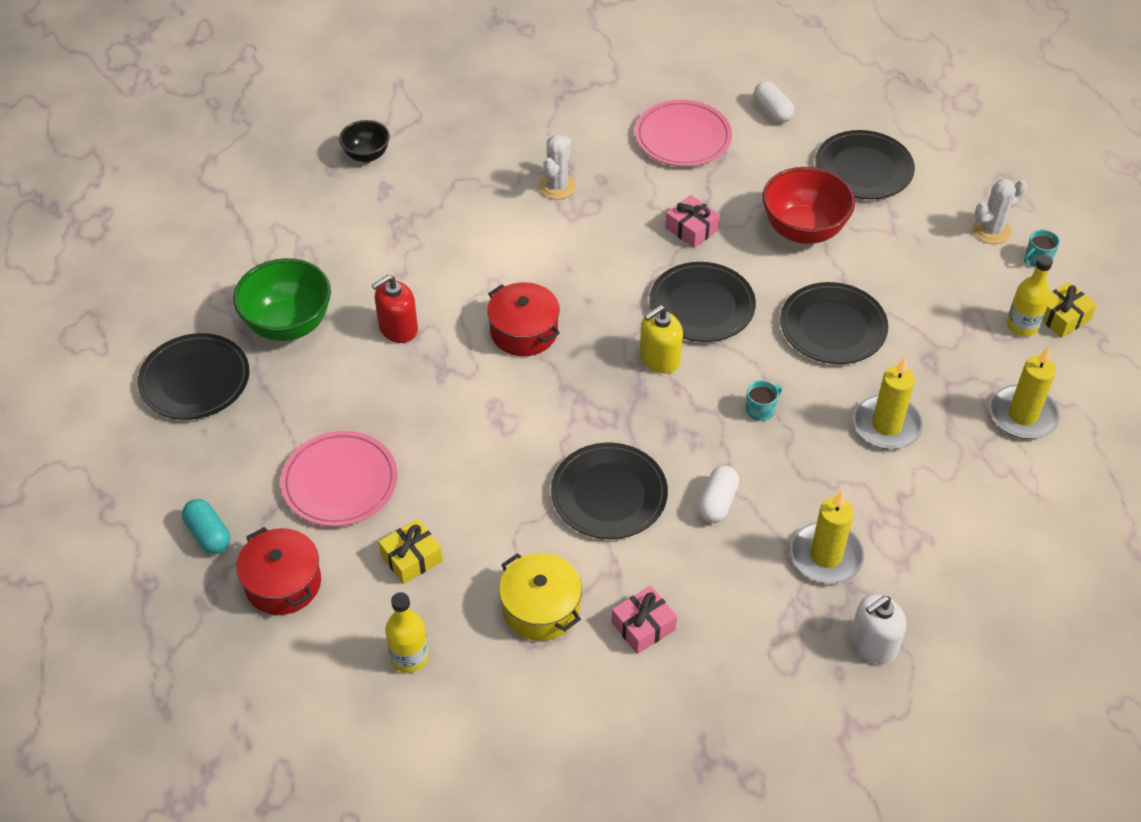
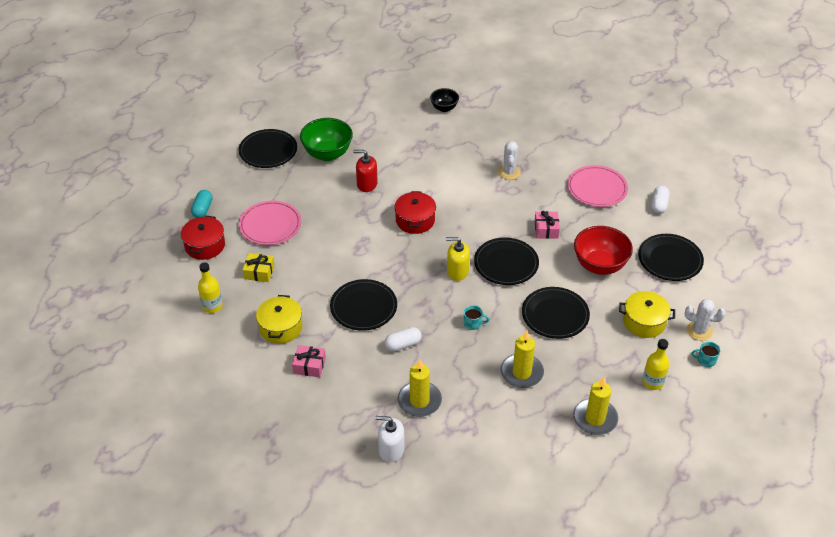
camera: 45 degrees right, 5 degrees down
(557, 186) = (509, 172): white cactus -> white cactus turned 60 degrees counterclockwise
(929, 262) = (644, 322): none -> yellow pot
(1062, 317) = (680, 394): yellow gift -> none

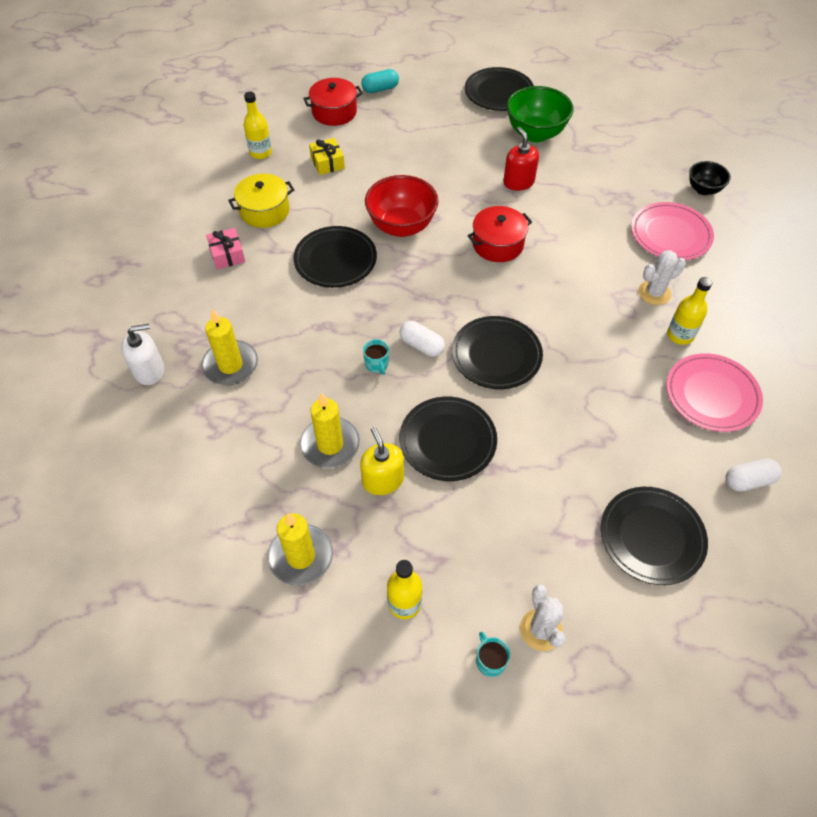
camera: 60 degrees right, 10 degrees up
(270, 225) = (397, 141): pink plate -> pink plate (670, 234)
(391, 450) = (149, 370): white soap dispenser -> white soap dispenser turned 90 degrees clockwise
(403, 344) = (303, 315): white capsule -> white capsule (421, 345)
(457, 271) = (448, 315): yellow soap dispenser -> yellow soap dispenser (383, 480)
(546, 229) = (588, 371): pink gift -> none
(547, 178) = (680, 335): none -> yellow bottle
(599, 265) = (571, 455): red bowl -> red bowl (401, 226)
(644, 322) = (508, 549): yellow pot -> none

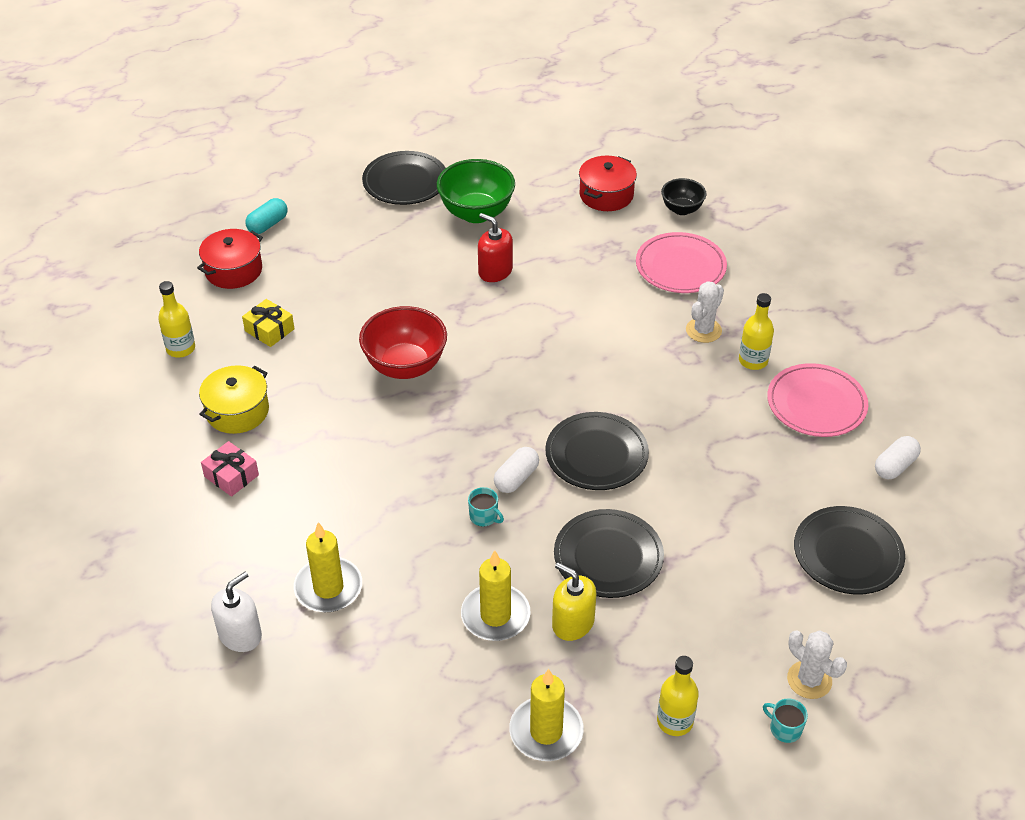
camera: 30 degrees left, 10 degrees down
(335, 260) = (359, 430): black plate -> none
(421, 345) = (516, 478): white capsule -> white capsule turned 60 degrees counterclockwise
(498, 244) = (519, 344): red pot -> red pot (606, 195)

